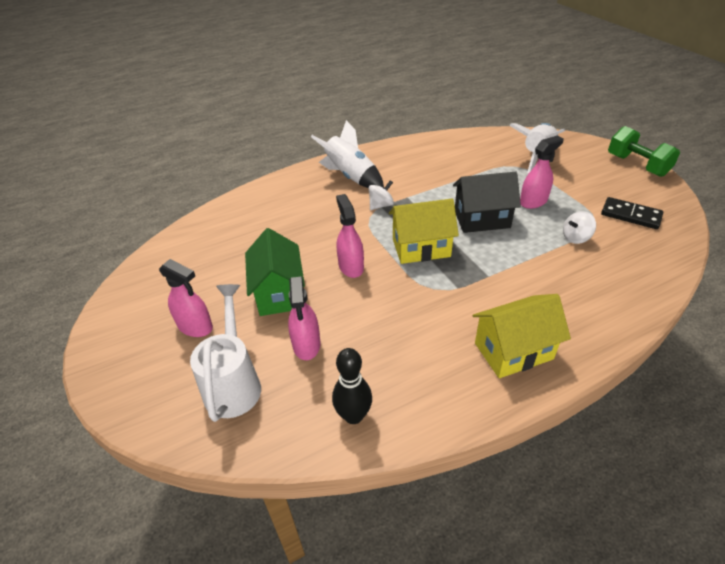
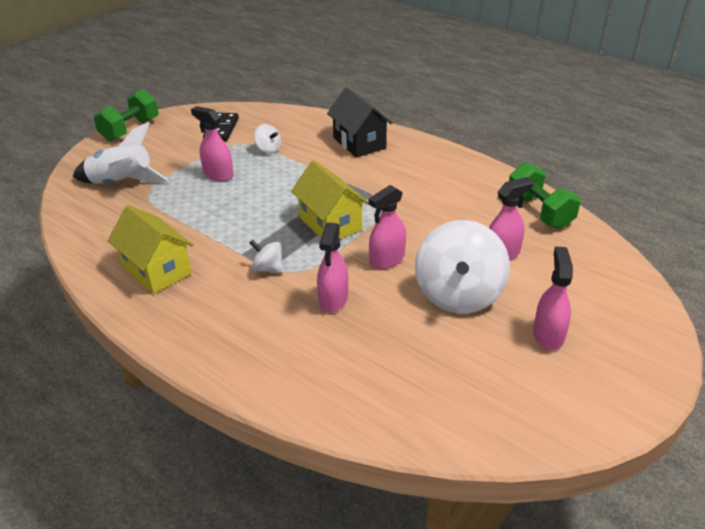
camera: 115 degrees left, 5 degrees down
(234, 383) = (575, 279): white watering can -> none
(279, 293) = (458, 295): green house -> white spinning top
(325, 227) = (333, 299): none -> pink spray bottle
(350, 176) = (210, 313): white rocket -> none
(353, 416) = (539, 212): black bowling pin -> green dumbbell
(482, 219) = (263, 198): black house -> black house (359, 143)
(513, 351) = (422, 161): yellow house -> yellow house (157, 270)

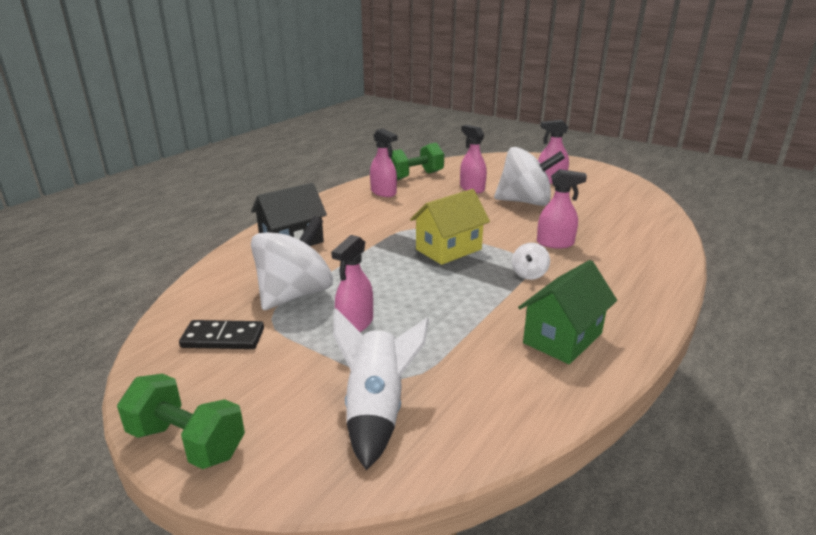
camera: 95 degrees left, 10 degrees down
(157, 270) = (562, 338): yellow house -> green house
(268, 149) = (294, 294): white spinning top -> white spinning top, size x2.25
(387, 259) = (494, 225): pink spray bottle -> pink spray bottle (383, 192)

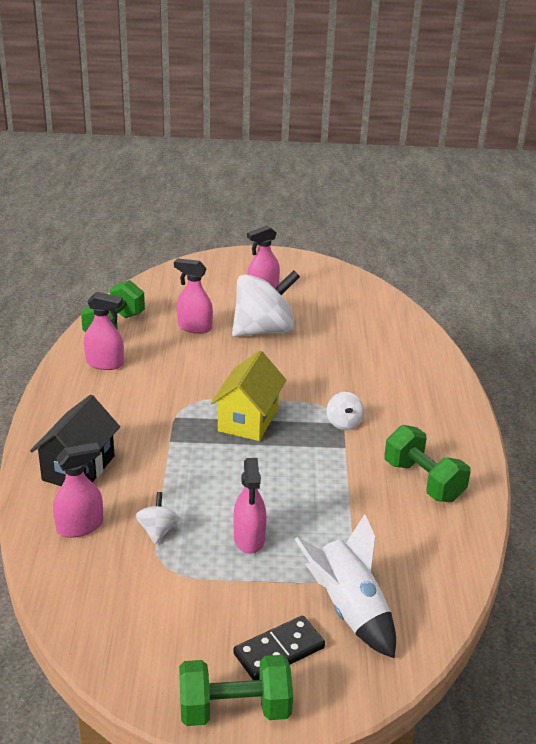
camera: 35 degrees left, 5 degrees up
(223, 338) = (145, 606): black domino -> black domino (279, 651)
(294, 294) = (158, 531): white spinning top -> white spinning top, size x0.44
(555, 243) = (335, 377): pink spray bottle -> pink spray bottle (80, 526)
(562, 338) = (423, 481): green house -> green dumbbell

